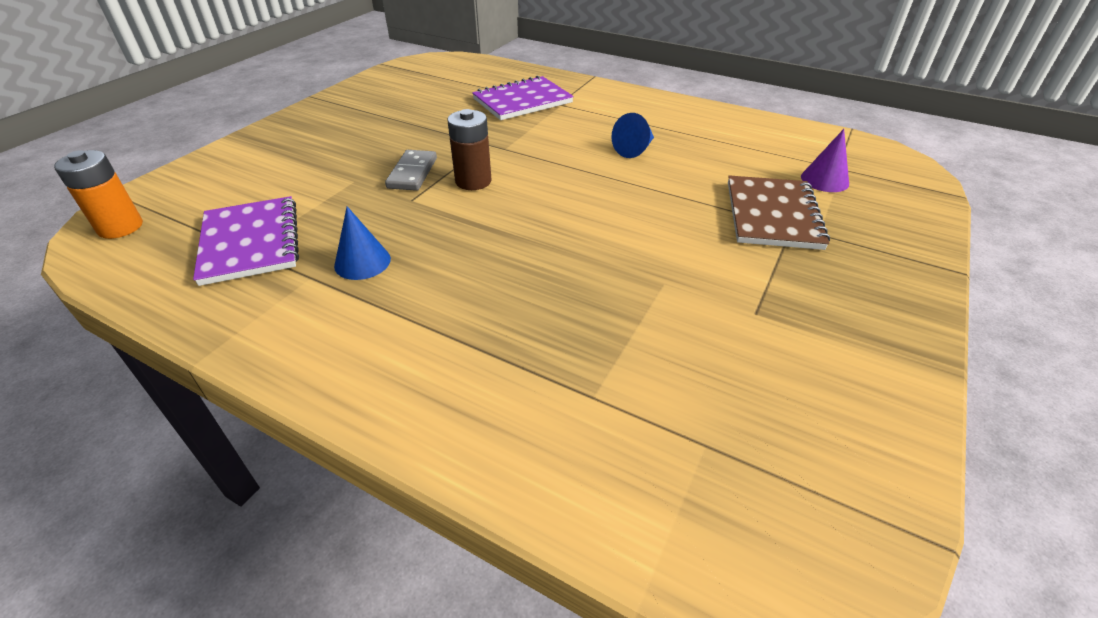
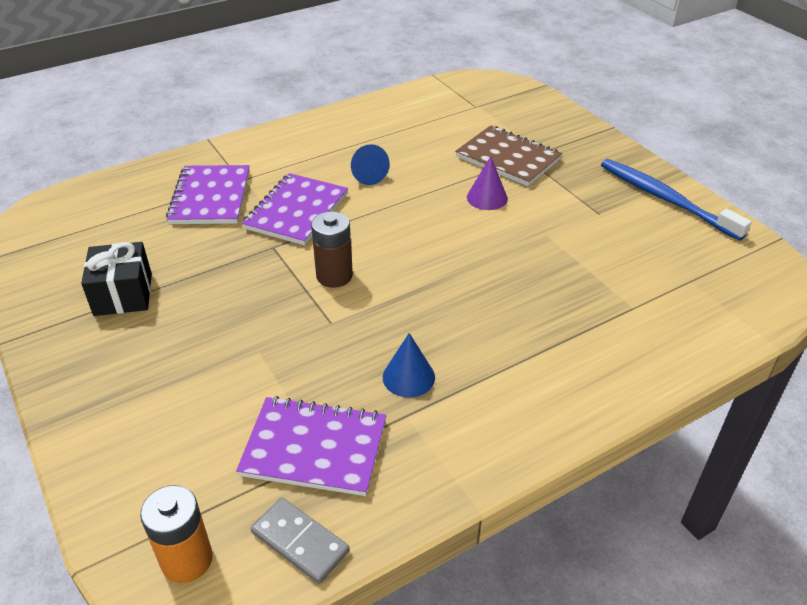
camera: 60 degrees left, 0 degrees up
(383, 112) = (123, 294): none -> black gift
(412, 173) = (282, 308): grey domino -> grey domino (300, 542)
(543, 137) = (296, 211): none -> purple notebook
(824, 180) = (486, 119): purple cone -> purple cone (487, 198)
(868, 367) = (665, 199): none -> blue toothbrush

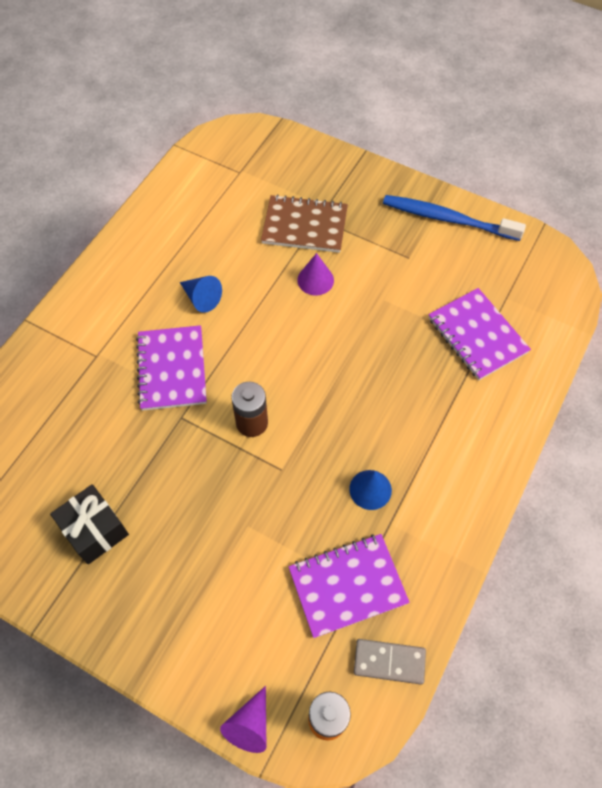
camera: 30 degrees left, 20 degrees up
(106, 520) = (249, 725): none -> purple cone
(211, 197) = (85, 389): purple notebook -> purple notebook (477, 335)

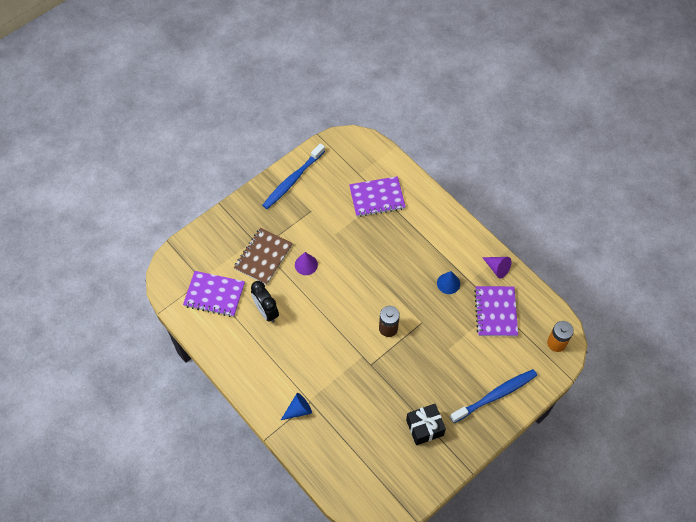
camera: 70 degrees left, 0 degrees up
(172, 369) = (337, 361): purple notebook -> purple notebook (214, 294)
(185, 632) = (495, 395): none -> blue toothbrush
(202, 298) = (293, 331): blue cone -> blue cone (298, 410)
(220, 257) = (266, 311): none -> black clock
(249, 725) = (549, 378): purple cone -> purple cone (497, 268)
(389, 662) = (538, 307): grey domino -> none

